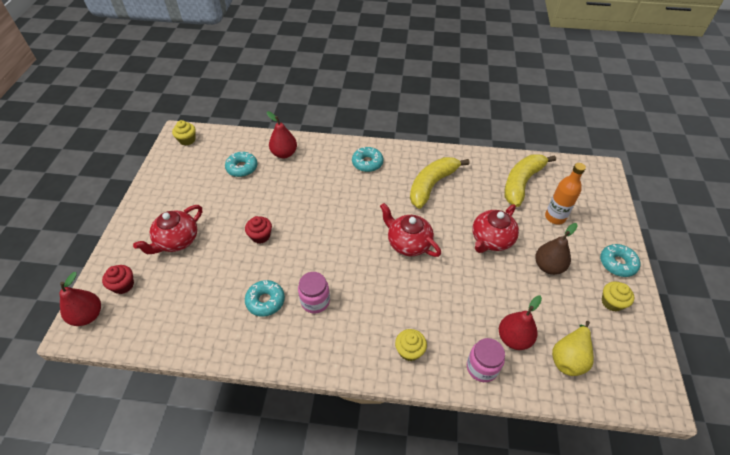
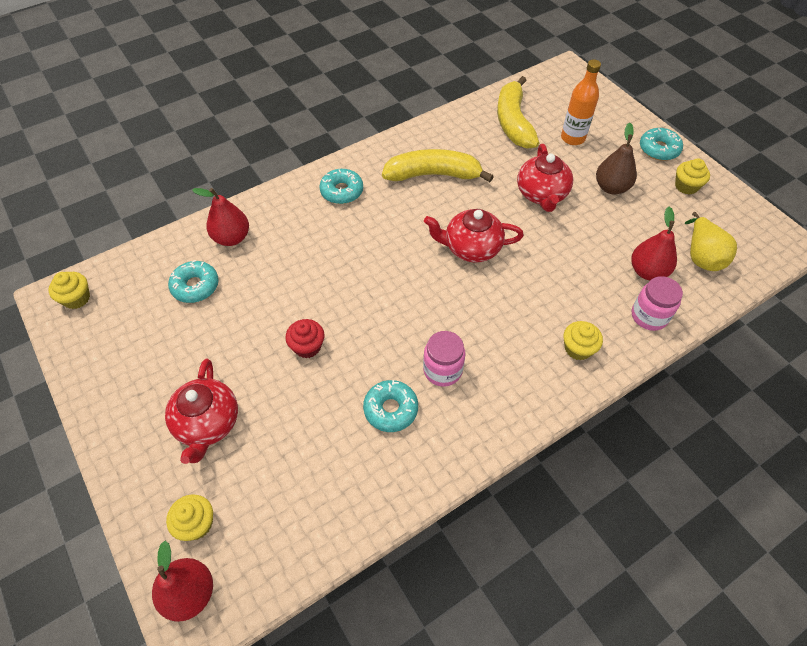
camera: 40 degrees left, 5 degrees up
(123, 285) = (196, 524): red cupcake -> yellow cupcake
(432, 185) = (433, 175): yellow banana -> yellow banana turned 90 degrees clockwise

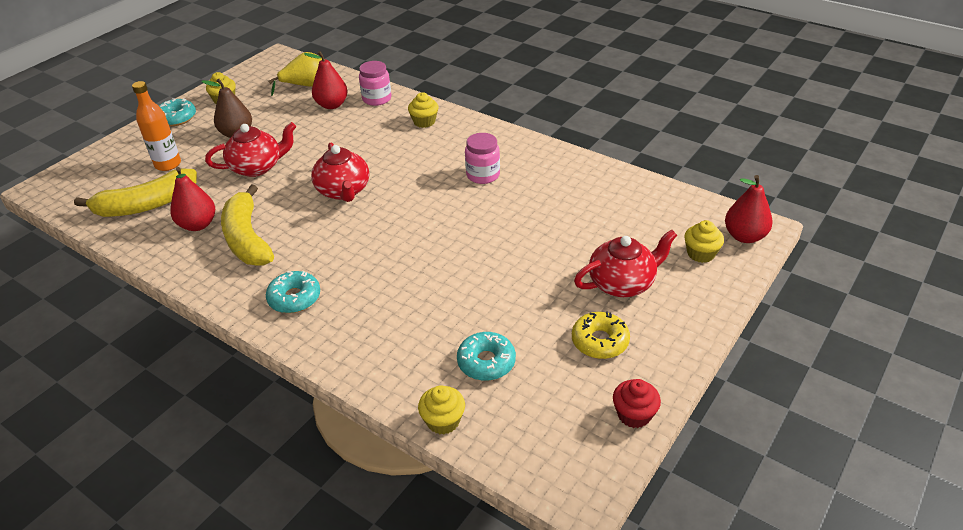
camera: 110 degrees left, 15 degrees down
(76, 298) = (564, 466): yellow cupcake -> yellow cupcake (443, 421)
(158, 371) = (600, 341): none -> yellow donut
(232, 238) = (403, 362): red pear -> red pear (198, 225)
(307, 346) = (508, 252): red cupcake -> red cupcake (634, 414)
(391, 409) = (535, 190): turquoise donut -> none

